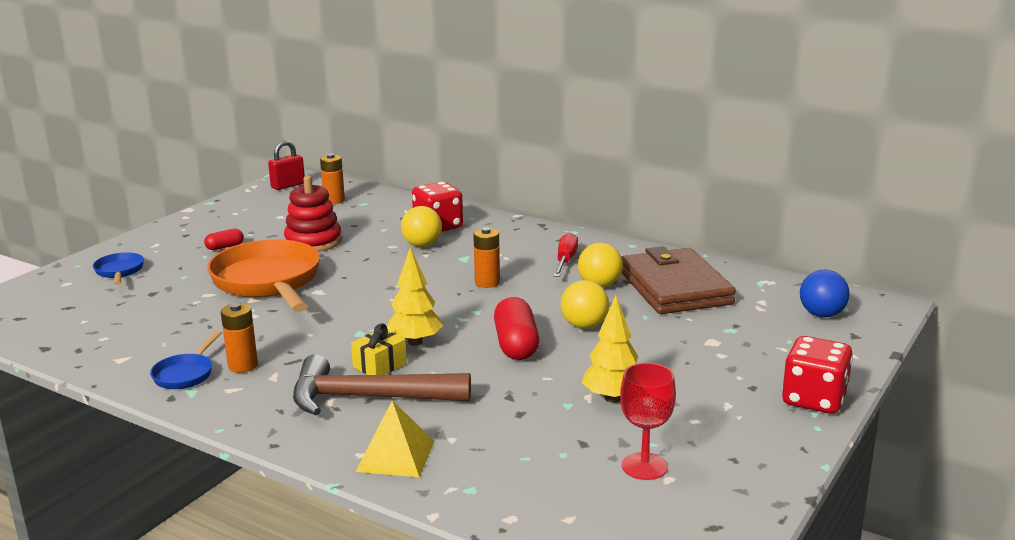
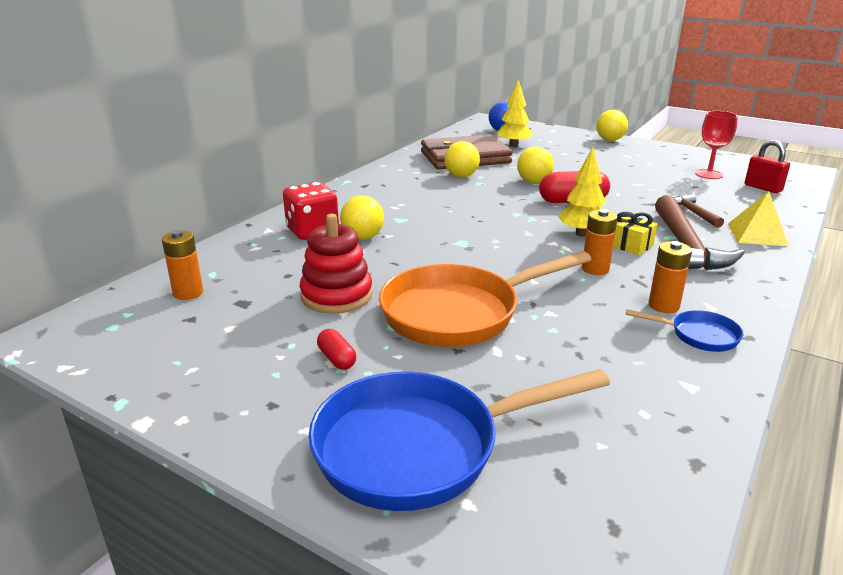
camera: 90 degrees left, 5 degrees up
(119, 271) = (419, 447): blue pan -> blue pan, size x2.20
(288, 186) = (91, 334): red padlock -> red padlock (763, 188)
(474, 422) = (693, 213): none -> brown hammer
(487, 283) = (458, 210): orange battery -> orange battery (595, 269)
(565, 261) = (412, 184): red screwdriver -> none
(612, 398) = (636, 178): yellow tree -> yellow tree (513, 146)
(814, 400) = (610, 140): red dice -> yellow ball

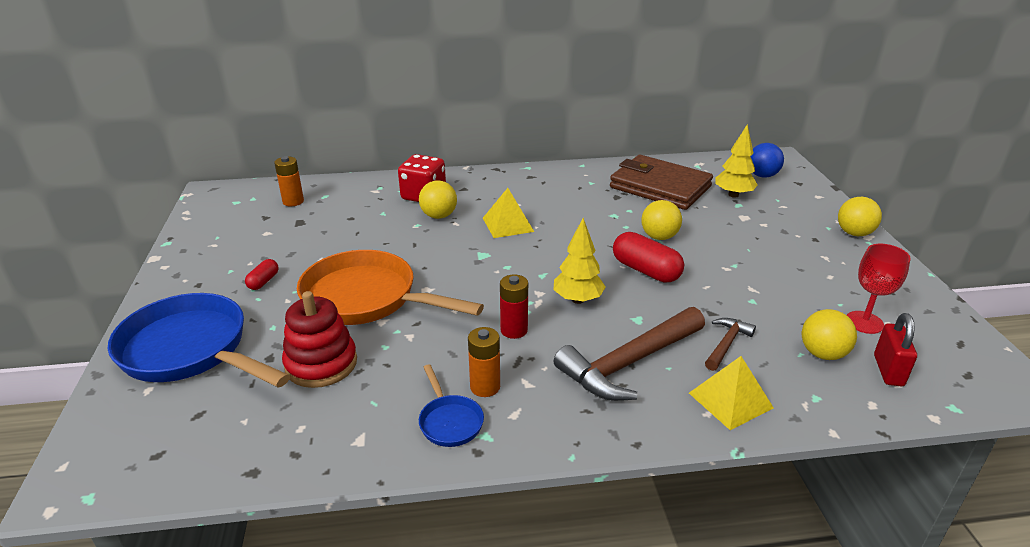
camera: 50 degrees right, 5 degrees up
(336, 296) = (341, 246): red stacking toy -> red stacking toy (321, 364)
(429, 218) = (508, 224): none -> yellow pyramid
(461, 176) = (615, 202): yellow ball -> yellow ball (822, 354)
(595, 269) = (514, 330): orange battery -> red battery
(629, 245) = (588, 332): yellow gift -> none

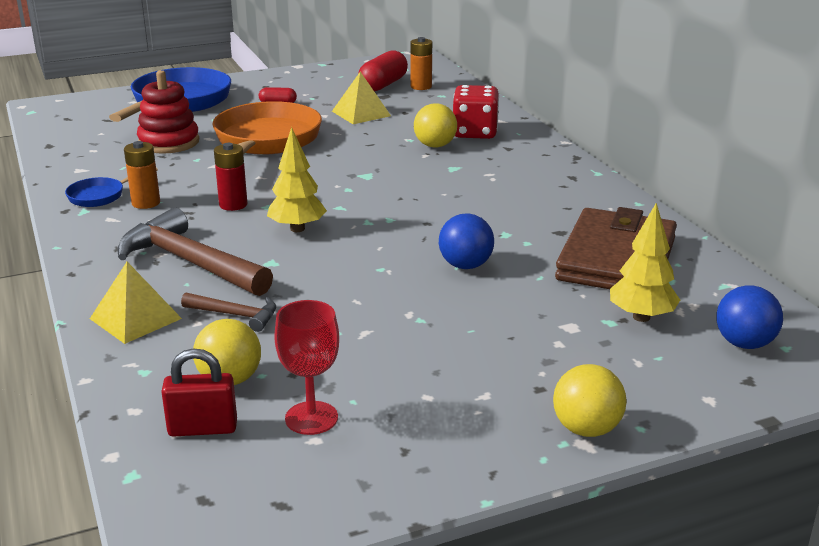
camera: 75 degrees right, 5 degrees down
(508, 224) = (438, 179): yellow pyramid -> yellow pyramid (361, 113)
(646, 270) = (375, 261): red capsule -> red capsule (383, 85)
(659, 237) = (465, 265): yellow ball -> blue ball

